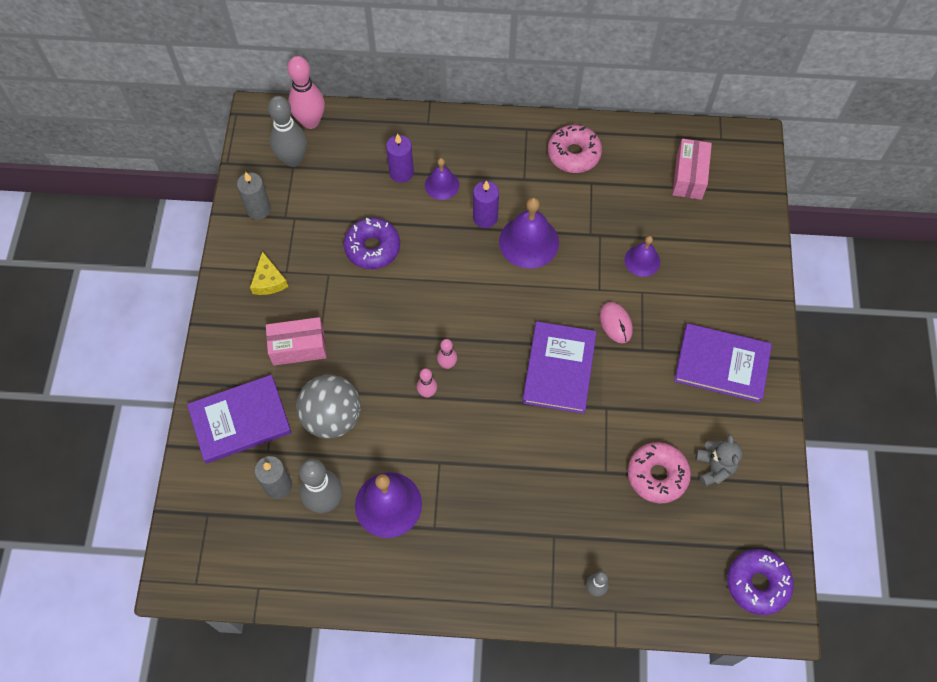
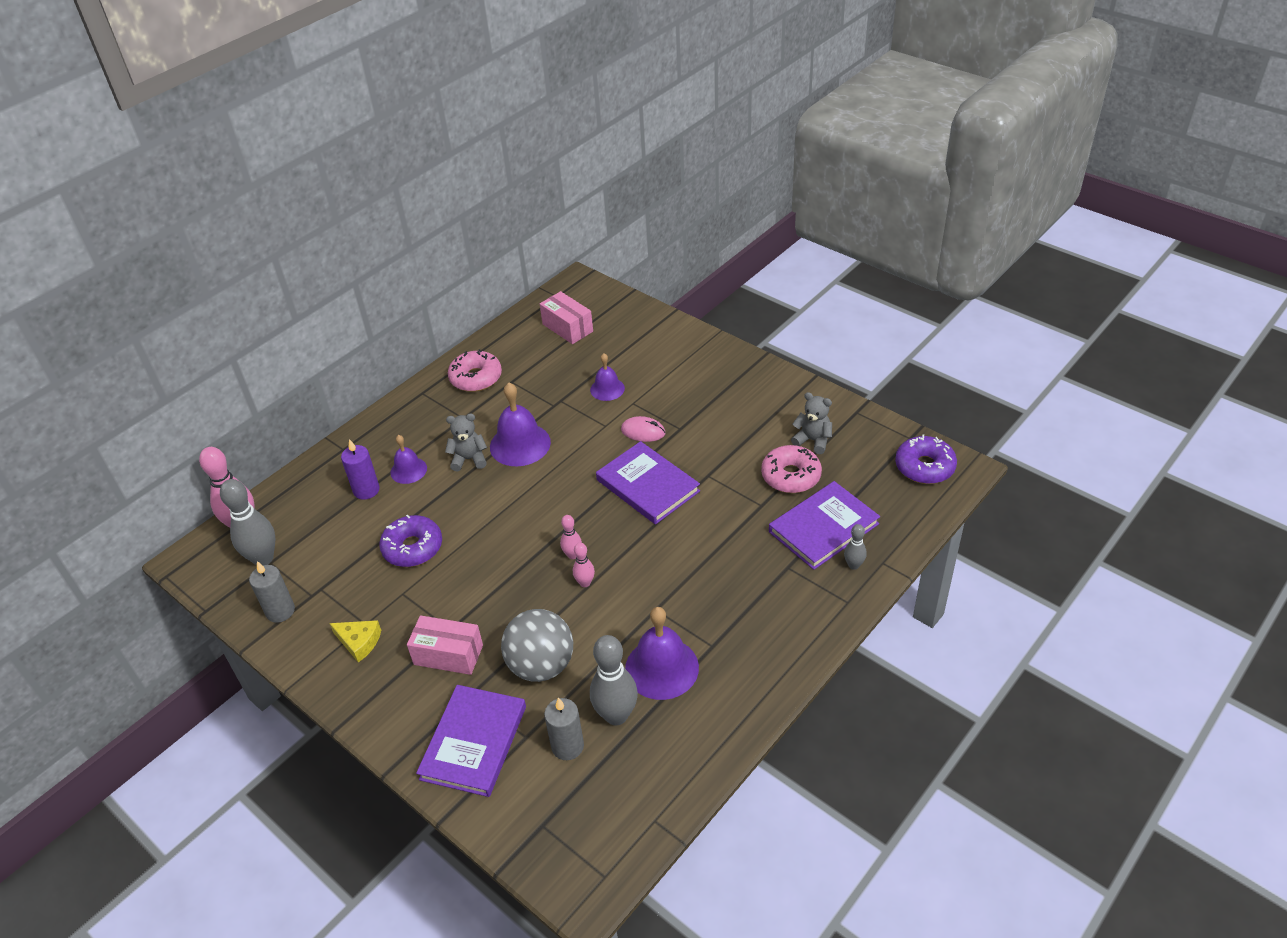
camera: 50 degrees left, 20 degrees down
(298, 347) = (448, 655): pink box -> pink box turned 75 degrees clockwise
(485, 217) = (469, 459): purple candle -> grey teddy bear
(721, 364) = (734, 392): purple book -> purple book (823, 528)

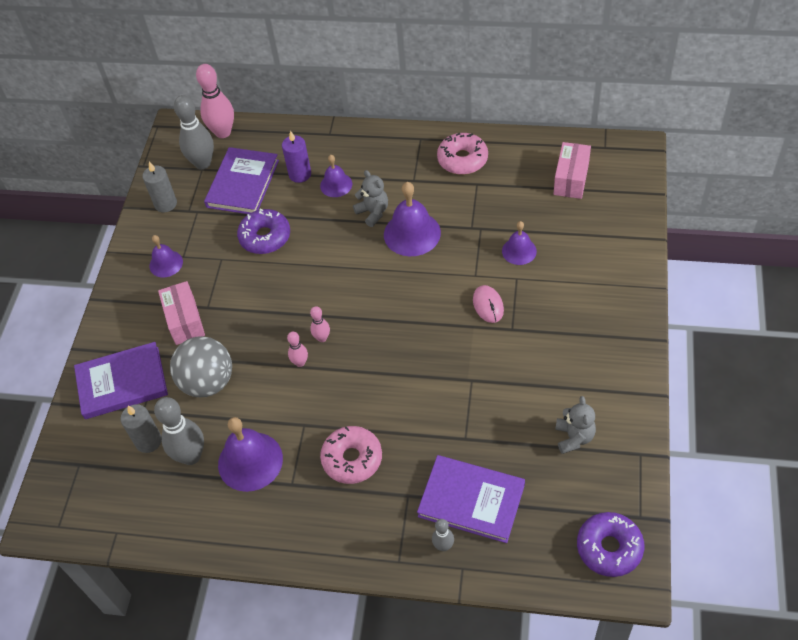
camera: 60 degrees right, 10 degrees up
(359, 642) = (166, 263): yellow cheese -> purple bell
(647, 486) = (429, 344): purple book -> purple book (242, 184)
(791, 476) = (516, 443): pink donut -> pink donut (352, 459)

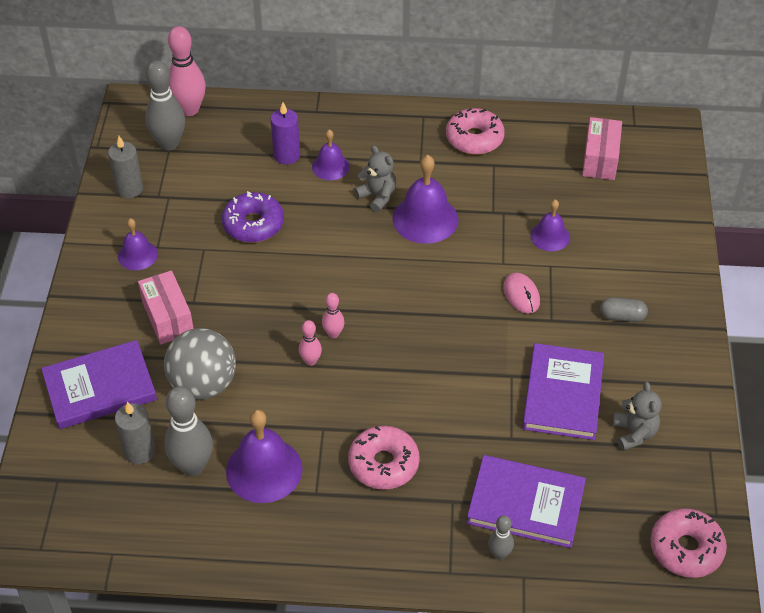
camera: 10 degrees left, 5 degrees down
(242, 184) = (219, 166): purple book -> purple book (562, 394)
(575, 327) = (622, 316): none -> grey capsule
(609, 548) = (686, 549): purple donut -> pink donut

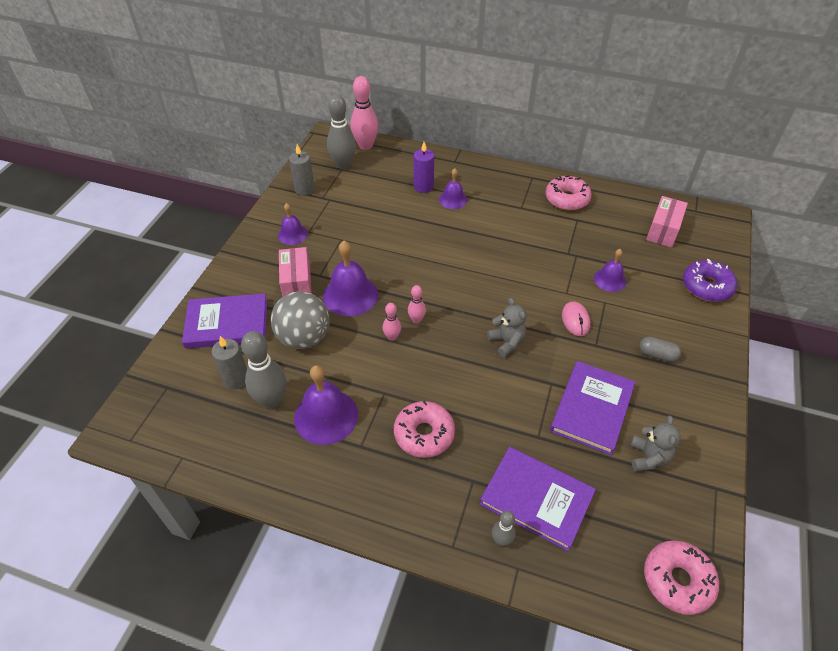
camera: 15 degrees right, 0 degrees up
(253, 224) = (383, 229): purple donut -> purple donut (706, 286)
(377, 196) = (481, 226): grey teddy bear -> grey teddy bear (506, 342)
(425, 219) = (513, 248): purple bell -> purple bell (350, 295)

